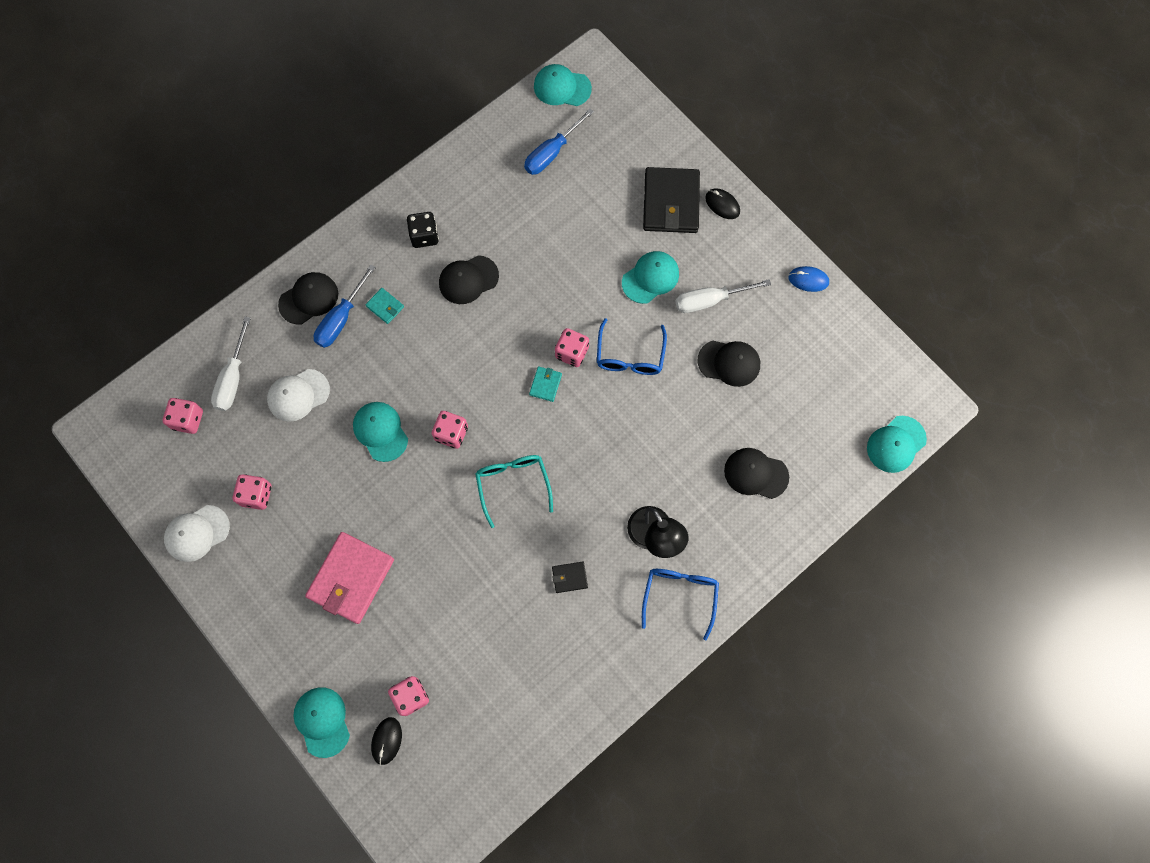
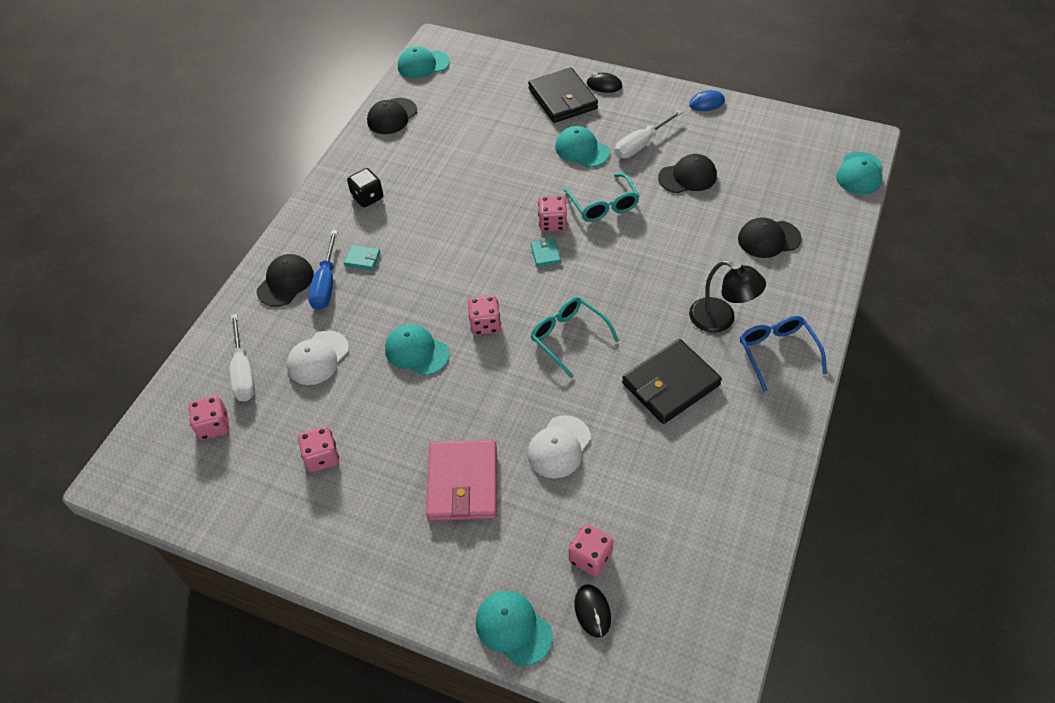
camera: 25 degrees left, 20 degrees down
(197, 533) = (276, 519): white cap -> white cap (559, 447)
(468, 280) = (427, 211): black cap -> black cap (392, 116)
(552, 153) = (442, 105): blue screwdriver -> none
(569, 577) = (670, 384): black wallet -> black wallet, size x2.26
(630, 356) = (603, 205): blue glasses -> turquoise glasses
(650, 278) = (582, 150): turquoise cap -> turquoise cap turned 75 degrees counterclockwise

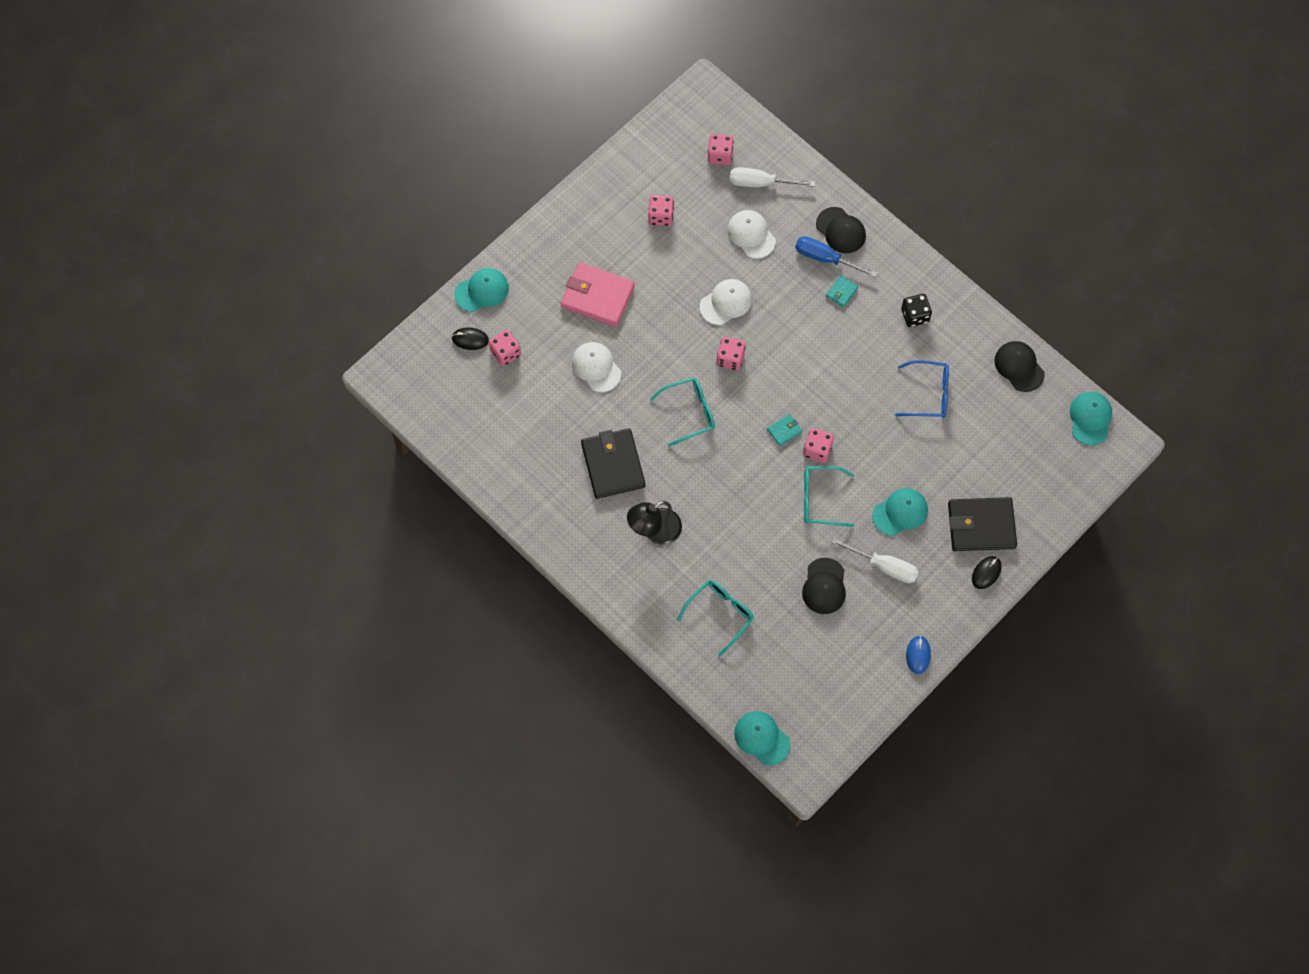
camera: 110 degrees right, 15 degrees up
(416, 351) = (726, 303): turquoise cap -> white cap
(545, 254) = (784, 431): turquoise wallet -> turquoise wallet turned 45 degrees counterclockwise
(641, 145) = (884, 566): white screwdriver -> white screwdriver turned 135 degrees clockwise
(768, 239) = (720, 614): black cap -> turquoise glasses
(777, 352) = (605, 555): blue glasses -> blue glasses (929, 394)

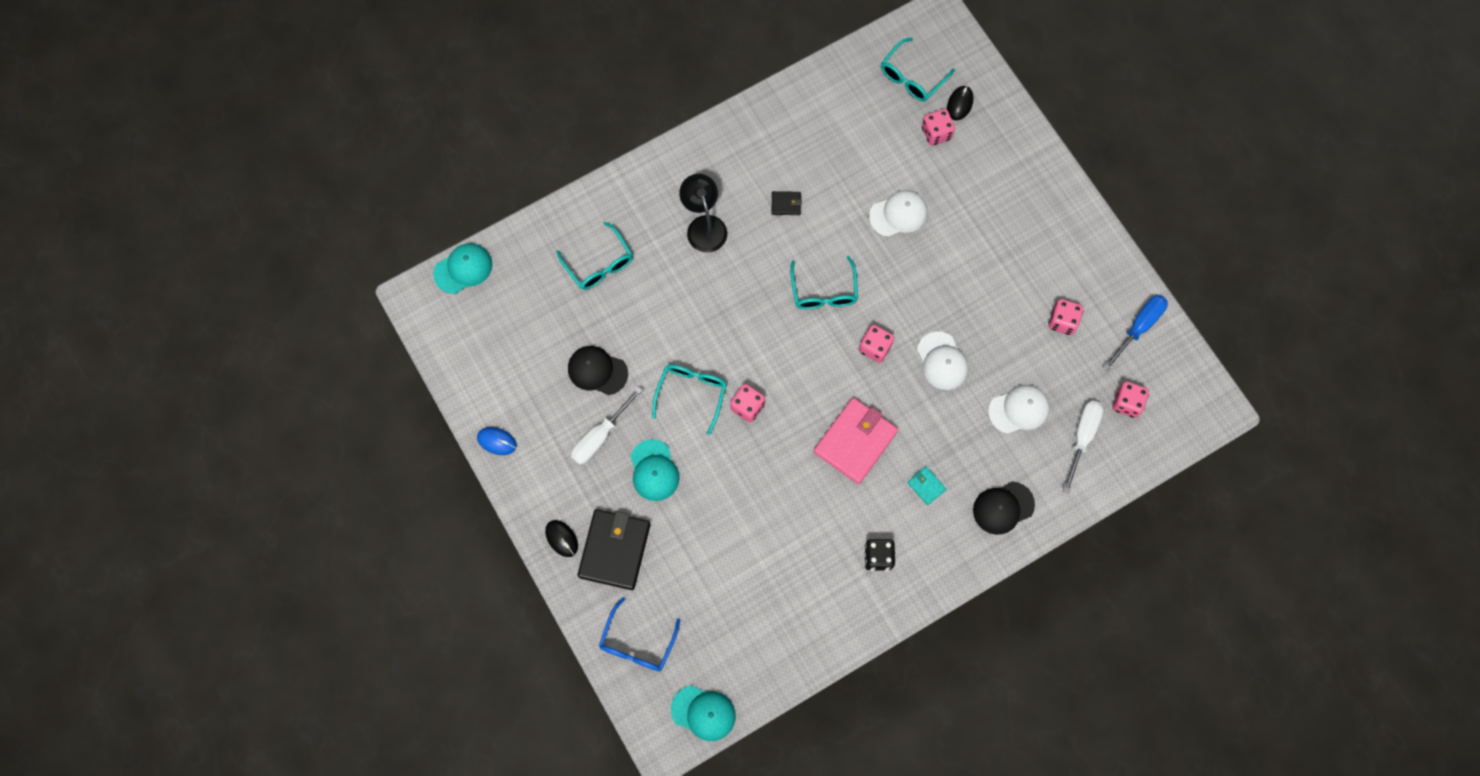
camera: 105 degrees right, 5 degrees up
(453, 386) = (912, 77): none -> turquoise glasses
(482, 291) = (1012, 126): turquoise cap -> none
(597, 296) = (980, 235): pink wallet -> pink wallet (855, 442)
(613, 465) = (786, 204): black wallet -> black wallet, size x0.44
(784, 431) = (778, 379): turquoise wallet -> none
(825, 258) = (971, 480): blue screwdriver -> blue screwdriver (1139, 327)
(929, 394) = (780, 543): blue glasses -> blue glasses (637, 643)
(1019, 367) = (787, 653): black cap -> none

